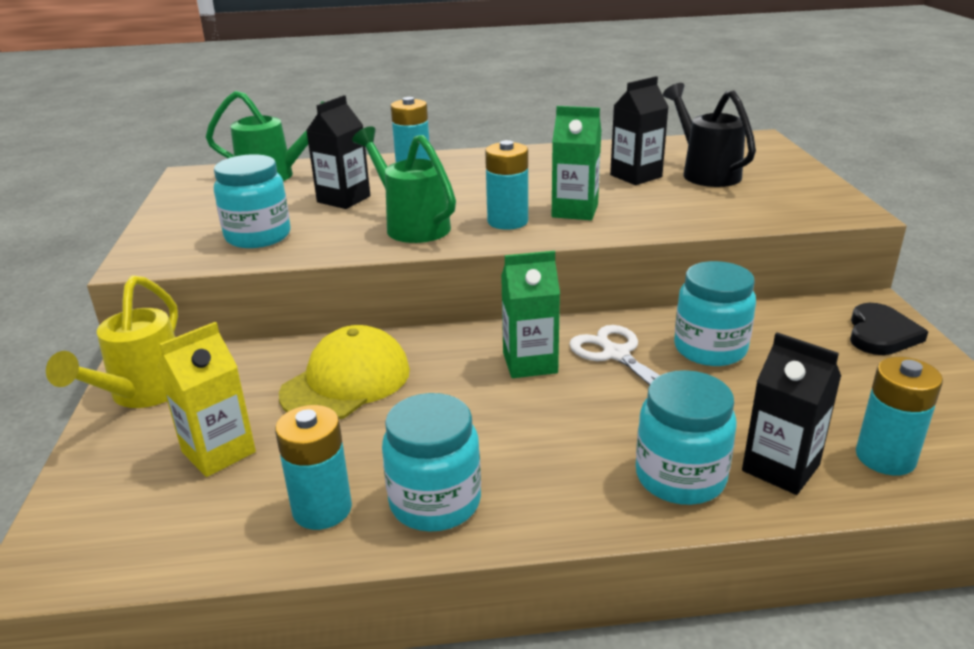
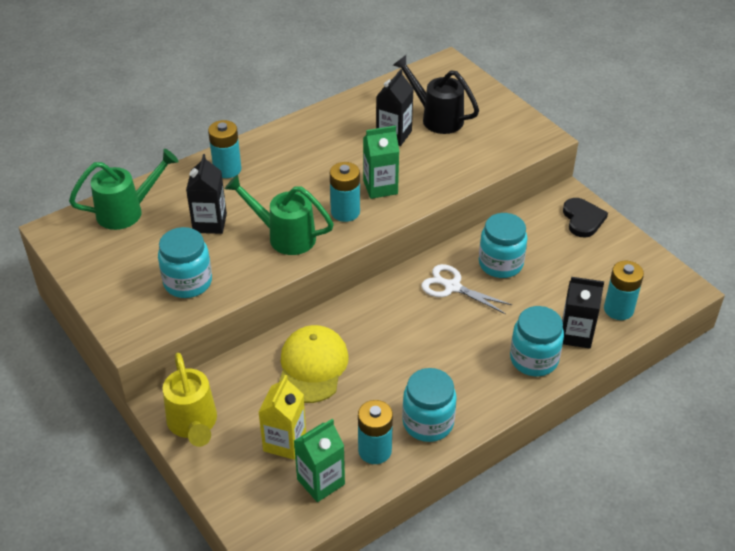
camera: 30 degrees left, 15 degrees up
(530, 363) = (408, 311): green carton -> green carton (321, 482)

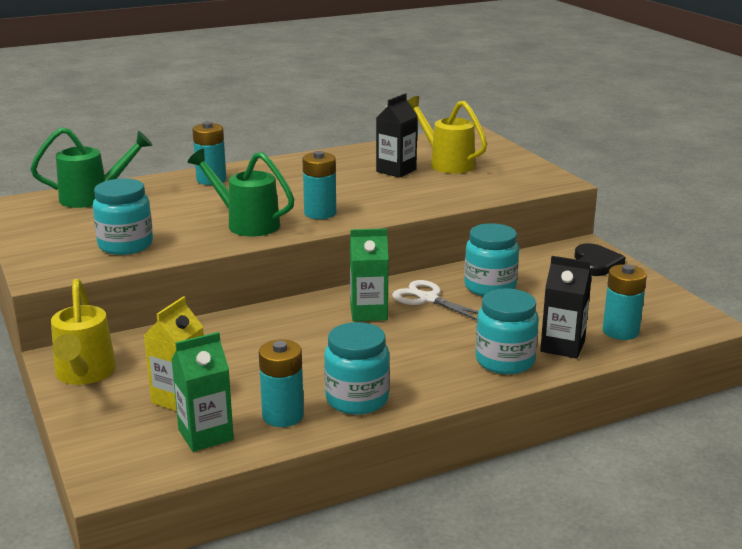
camera: 10 degrees right, 20 degrees down
(210, 223) = (173, 210): black carton -> none
(312, 366) = (242, 343): yellow cap -> none
(380, 187) = (366, 201): green carton -> green carton (368, 312)
(437, 118) = (446, 163): black watering can -> yellow watering can

